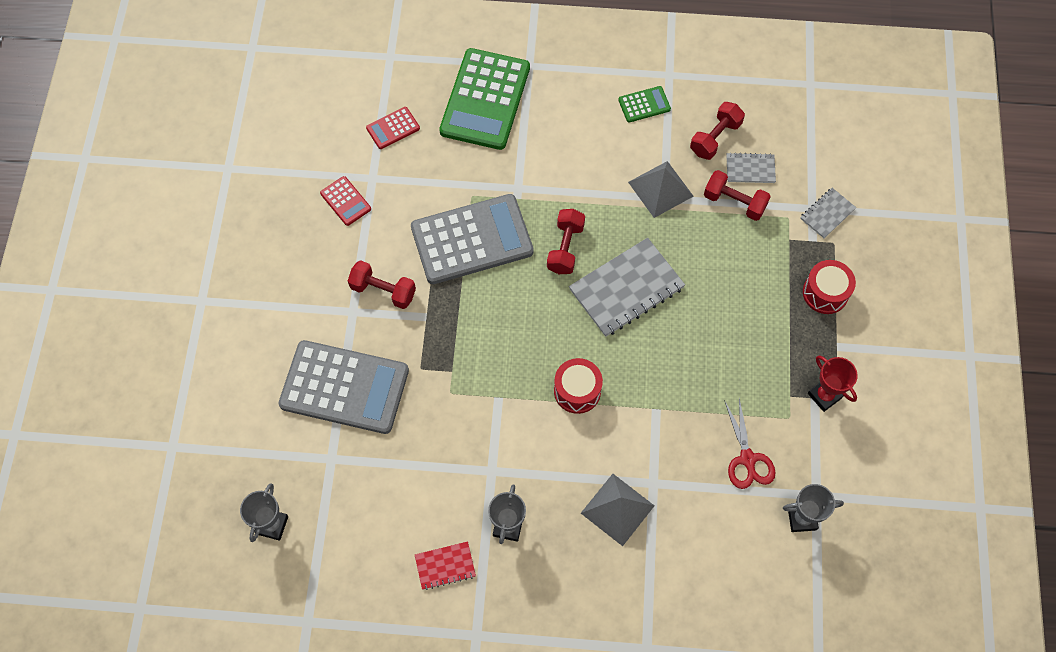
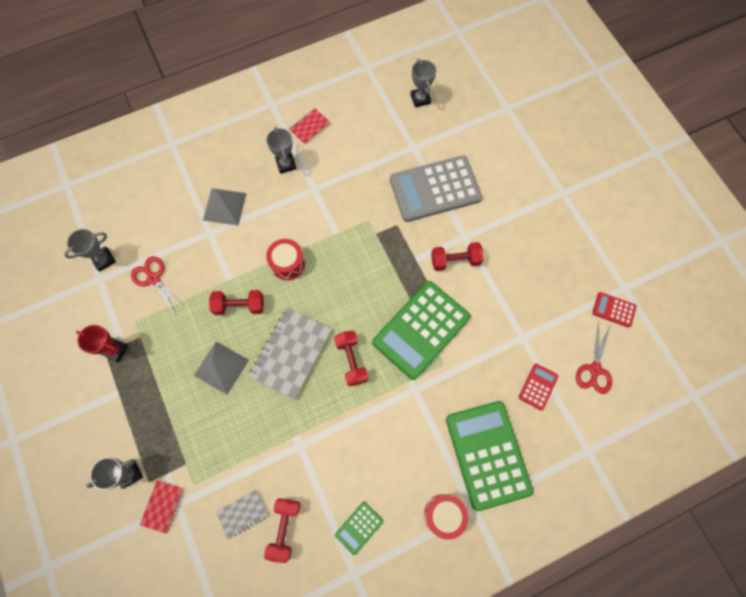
camera: 150 degrees right, 5 degrees up
(325, 114) = (594, 369): none -> red scissors
(345, 201) = (527, 309): red calculator -> red calculator (613, 310)
(472, 239) = (421, 330): grey calculator -> green calculator
(660, 189) = (306, 452): grey pyramid -> grey pyramid (221, 367)
(734, 202) = (242, 473): red dumbbell -> red dumbbell (239, 306)
(825, 293) = (141, 432): red drum -> red drum (444, 515)
(827, 214) = (163, 506): grey notebook -> red notebook
(851, 260) = (129, 473): none -> grey trophy

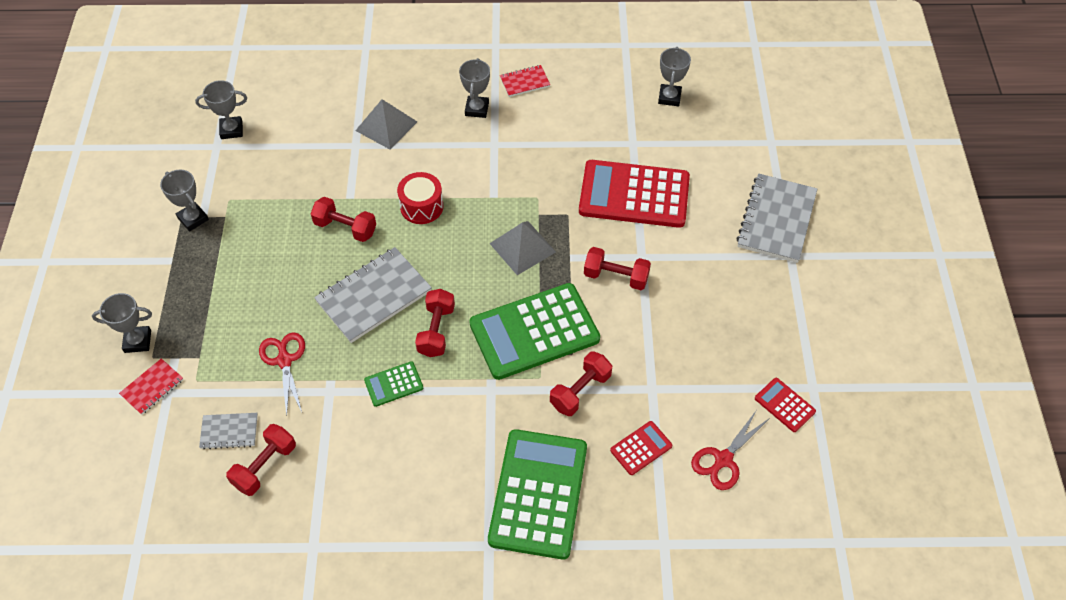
camera: 25 degrees right, 15 degrees down
(115, 350) = (193, 219): red trophy -> grey trophy
(153, 278) = (271, 167): red scissors -> red scissors (284, 360)
(221, 367) = (291, 279): grey pyramid -> grey pyramid (522, 247)
(359, 527) = (346, 503): green calculator -> green calculator (393, 384)
(435, 189) = (634, 195): grey calculator -> red calculator
(444, 515) = (450, 533): red drum -> none
(476, 362) = (580, 391): none -> red dumbbell
(540, 168) = (776, 220): none -> grey notebook

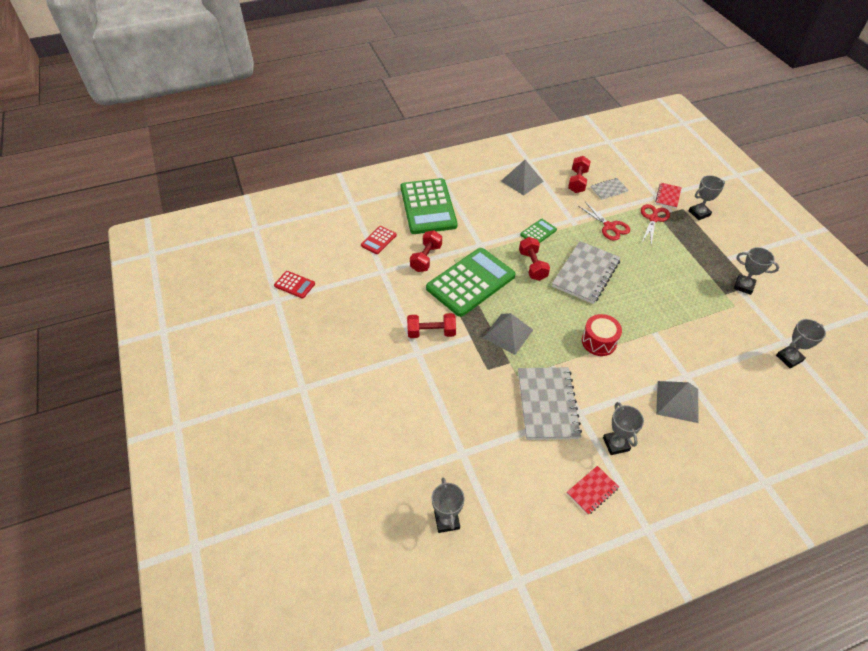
camera: 160 degrees right, 5 degrees down
(345, 228) = (639, 310): red dumbbell -> none
(354, 500) = (522, 181): none -> grey pyramid
(634, 195) = (442, 402): red calculator -> none
(723, 460) = (328, 247): red scissors -> red scissors (653, 219)
(776, 220) = (318, 416): grey notebook -> grey notebook (547, 404)

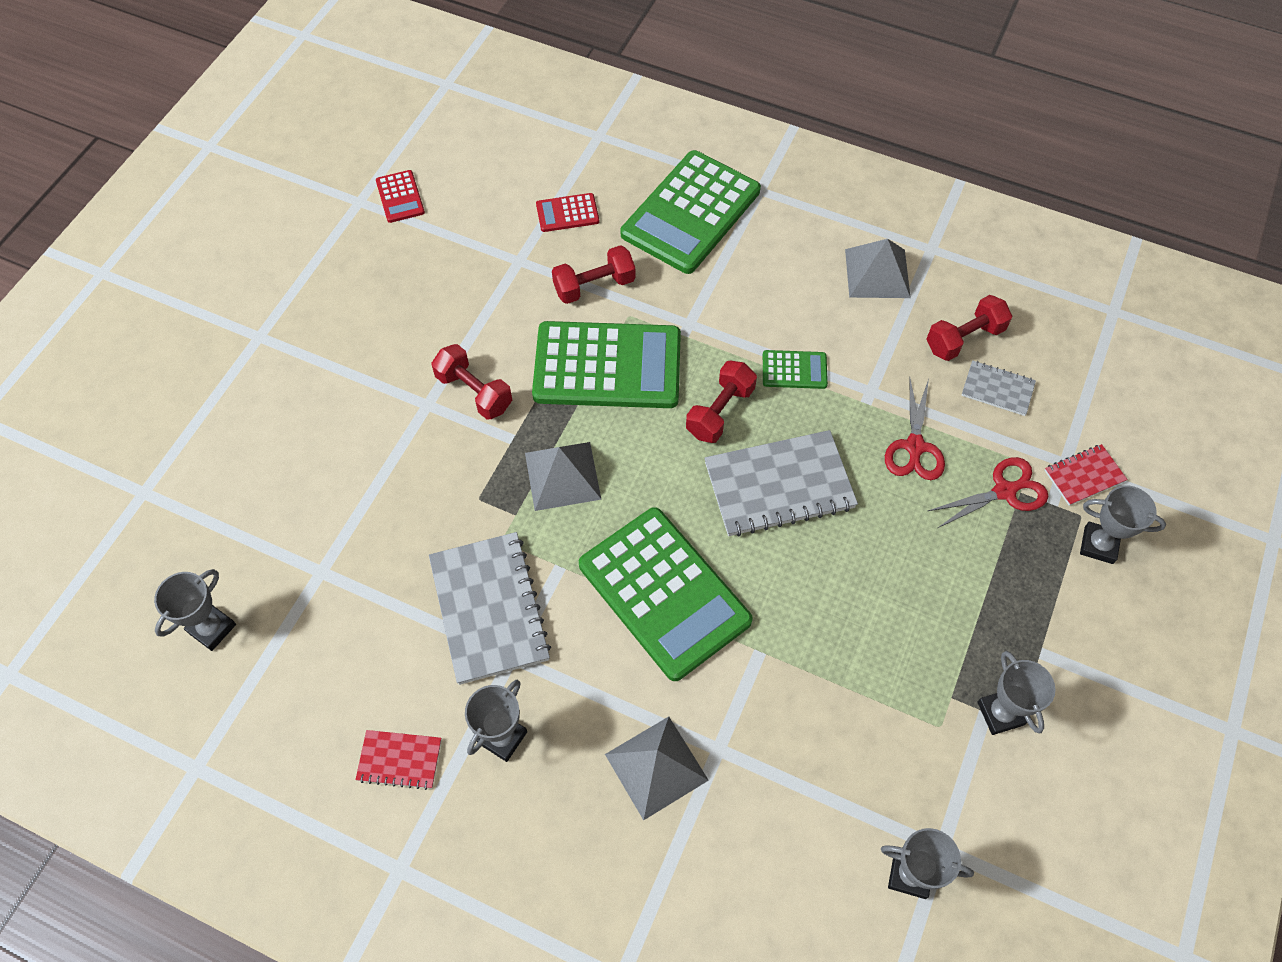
camera: 45 degrees right, 10 degrees up
(547, 404) = (489, 609): grey notebook -> grey notebook turned 60 degrees counterclockwise
(599, 341) = (664, 593): red drum -> green calculator

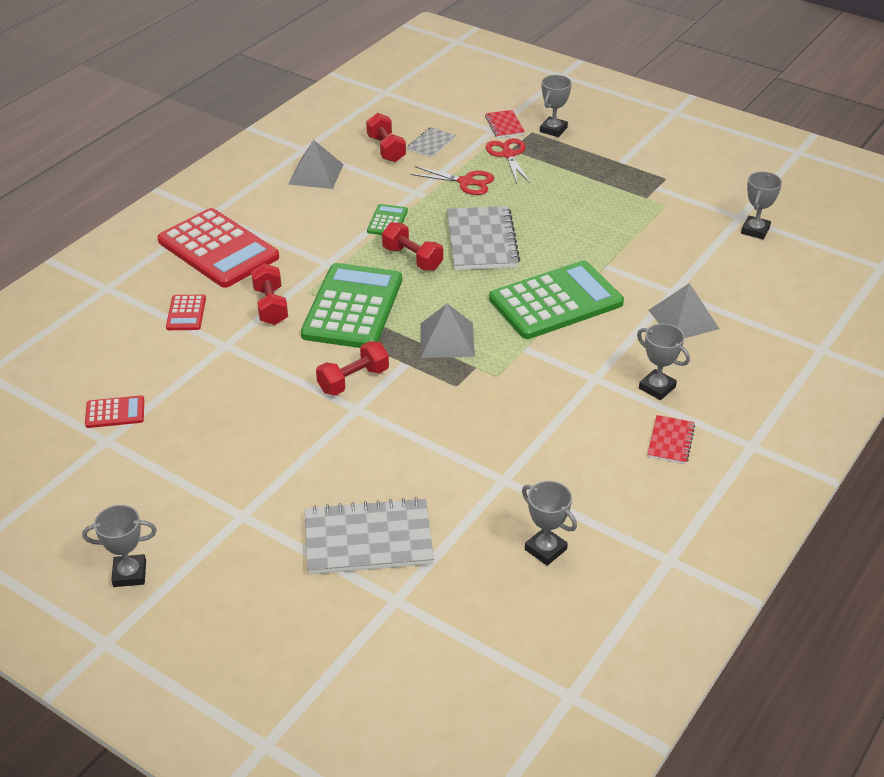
camera: 80 degrees left, 20 degrees down
(489, 609) = (554, 387): grey notebook -> grey notebook (368, 539)
(691, 213) = (218, 249): green calculator -> red calculator
(1000, 713) = (658, 183): grey trophy -> grey trophy (129, 574)

